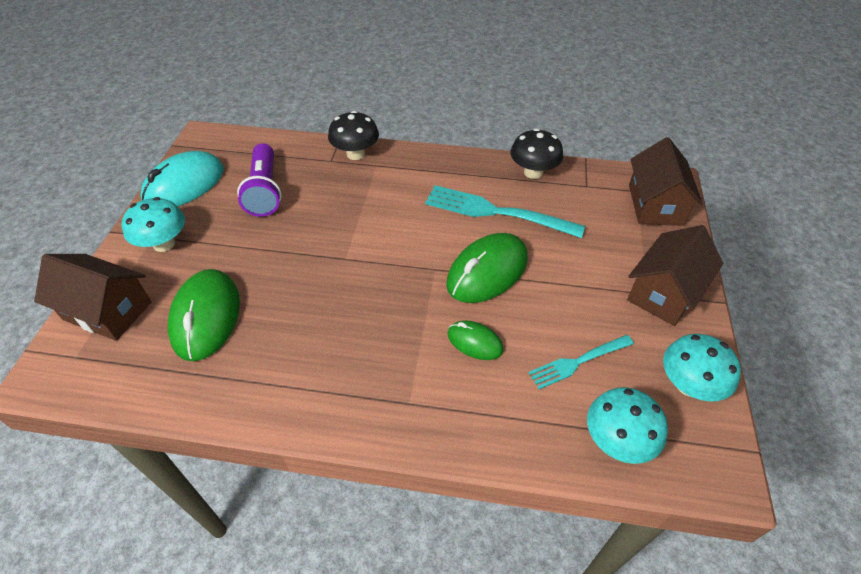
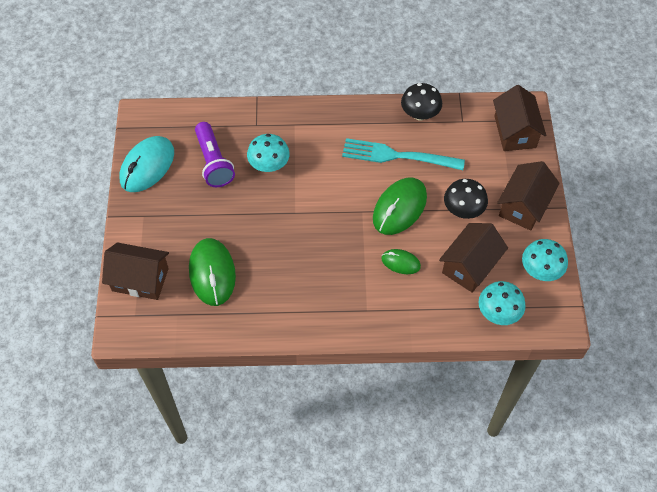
camera: 10 degrees left, 10 degrees up
(164, 244) = (155, 220): turquoise mushroom -> turquoise mushroom (269, 165)
(355, 154) = (274, 115): black mushroom -> black mushroom (463, 210)
(578, 362) = (470, 266): turquoise fork -> brown house

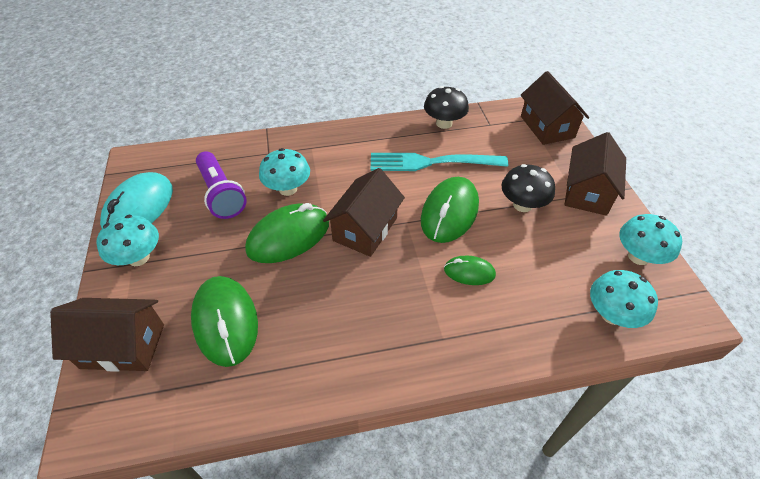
camera: 10 degrees left, 10 degrees down
(148, 211) = (138, 257): none -> turquoise mushroom
(265, 210) = (288, 237): none -> green mouse
(470, 266) = (554, 263): brown house -> brown house (365, 229)

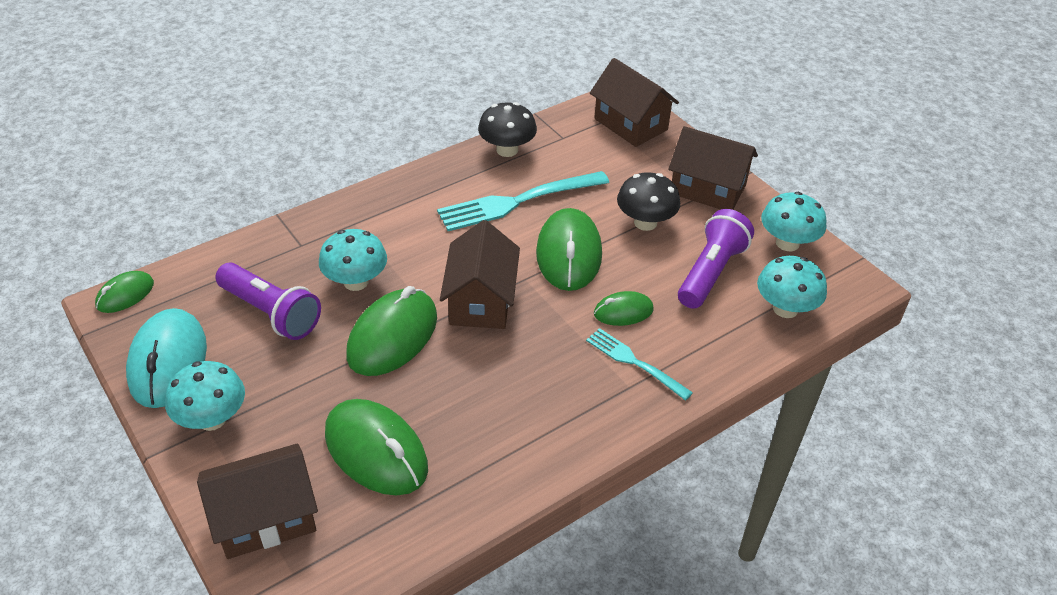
camera: 25 degrees left, 5 degrees down
(145, 155) = (125, 295): none -> green mouse
(457, 319) = (635, 362): none -> turquoise fork
(559, 261) = (711, 272): none -> purple flashlight
(587, 192) = (708, 189): brown house -> brown house turned 60 degrees counterclockwise

